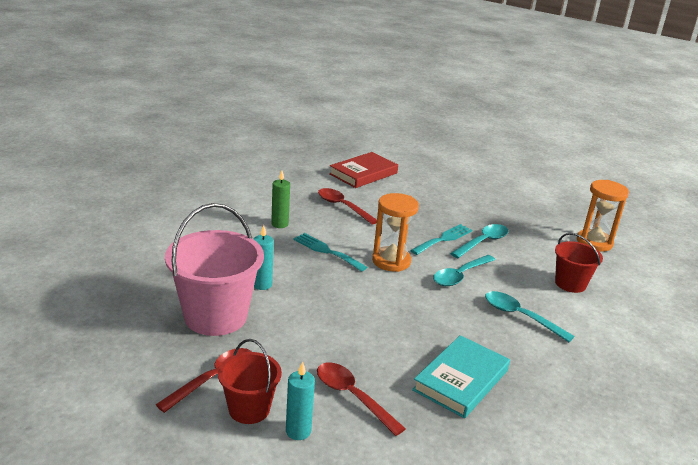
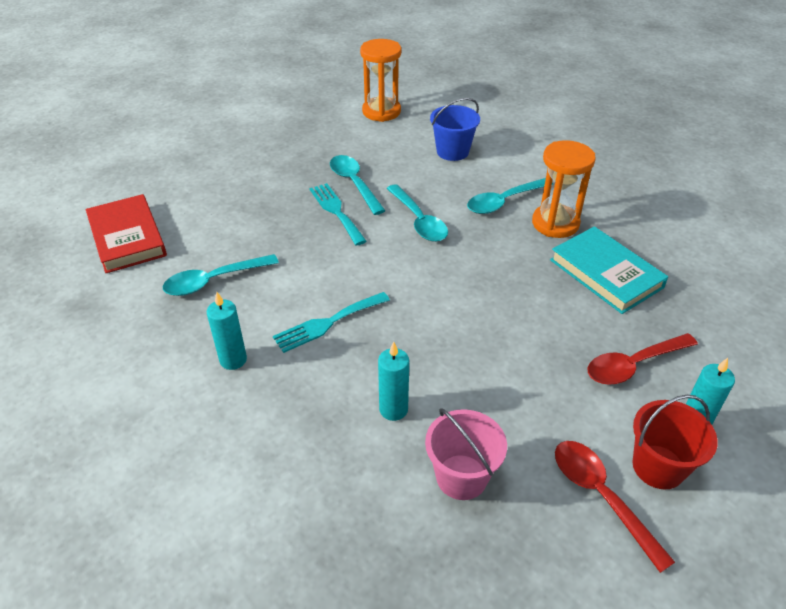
camera: 70 degrees left, 15 degrees up
(215, 316) = (461, 477): pink bucket -> pink bucket, size x0.56
(279, 224) = (233, 360): green candle -> turquoise candle
(342, 206) = (214, 281): red spoon -> turquoise spoon
(391, 261) = (372, 268): orange hourglass -> orange hourglass (555, 223)
(570, 284) = (452, 151): red bucket -> blue bucket

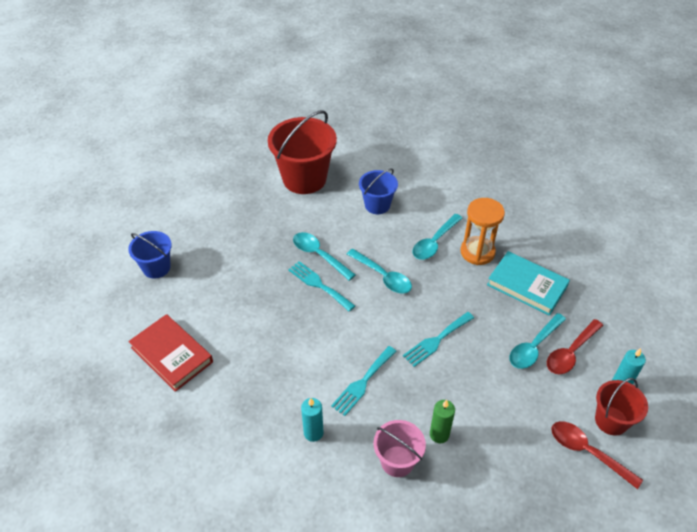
camera: 20 degrees left, 5 degrees up
(168, 156) = (156, 267): none -> blue bucket
(214, 281) = (262, 373): turquoise spoon -> turquoise spoon (533, 347)
(381, 111) = (304, 179): orange hourglass -> red bucket
(393, 409) = (439, 434): turquoise candle -> green candle
(449, 303) = (436, 340): none -> turquoise fork
(461, 477) = (502, 467): pink bucket -> pink bucket (397, 461)

